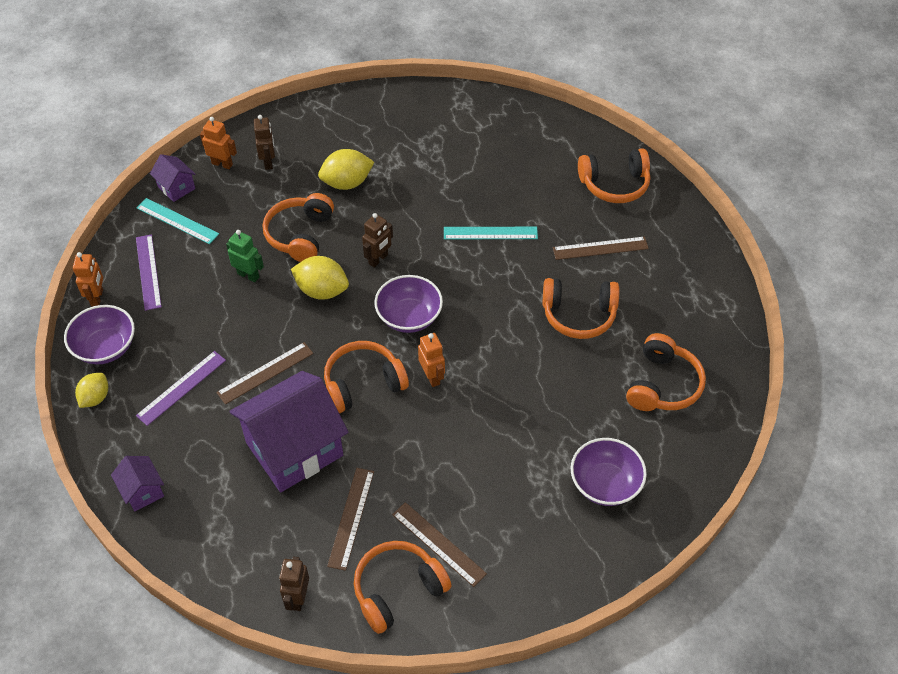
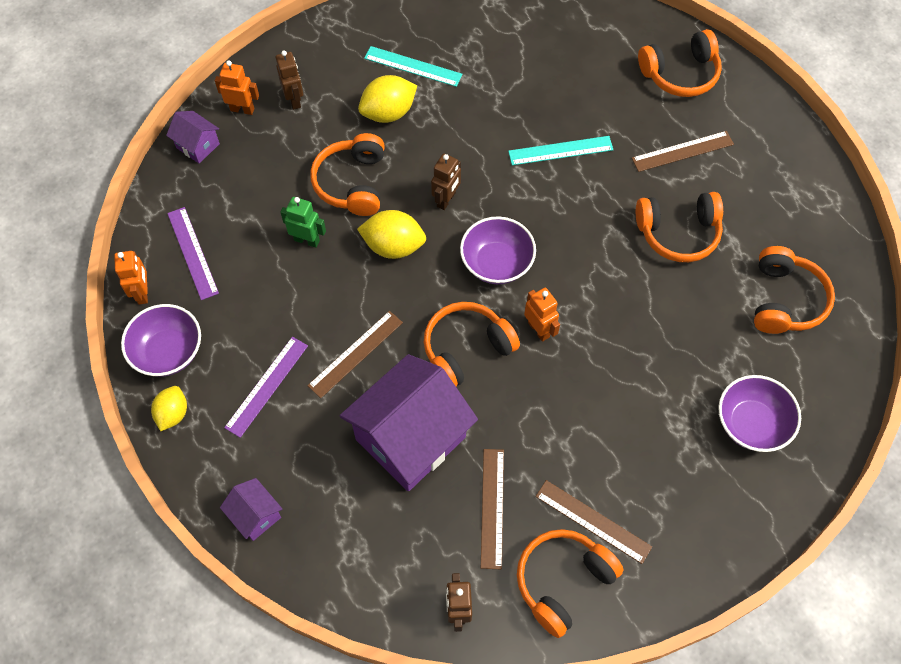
camera: 10 degrees left, 10 degrees up
(177, 221) = (209, 186): turquoise ruler -> turquoise ruler (413, 66)

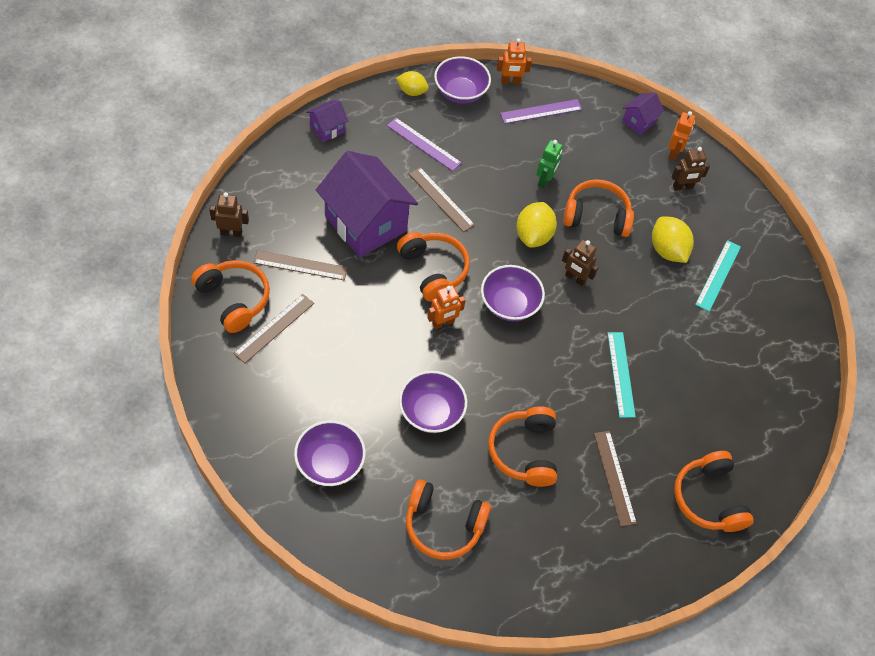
camera: 90 degrees right, 5 degrees down
(658, 328) = (431, 412): none -> purple bowl

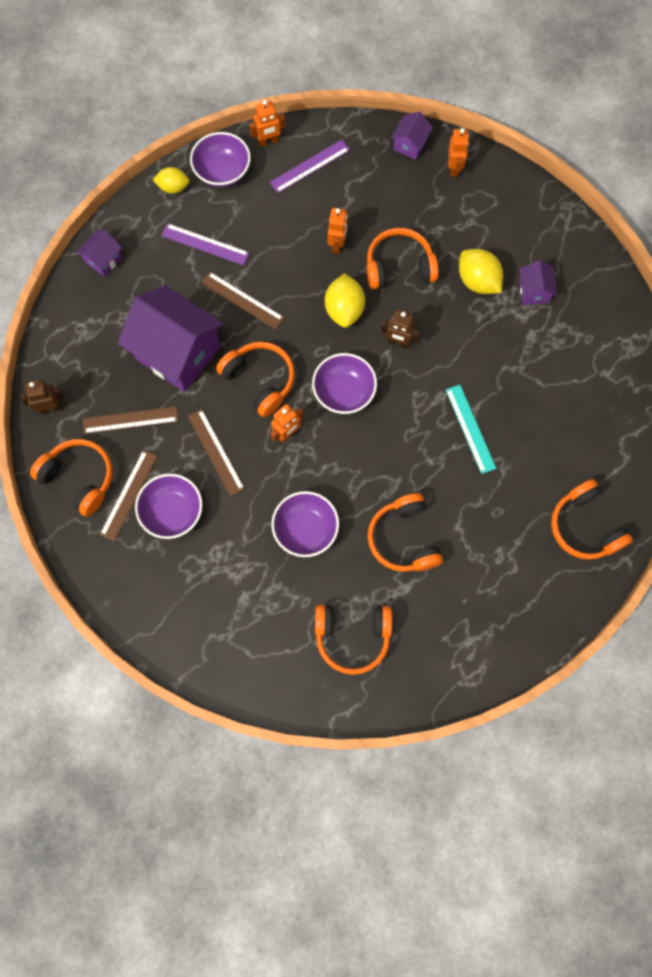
camera: 10 degrees left, 15 degrees up
(330, 463) = (229, 613): purple bowl -> purple bowl (172, 512)
(545, 180) = (337, 244): green robot -> orange robot
(614, 477) = (494, 536): brown ruler -> brown ruler (215, 452)
(682, 187) = (473, 205): brown robot -> none
(718, 275) = (533, 291): turquoise ruler -> purple house

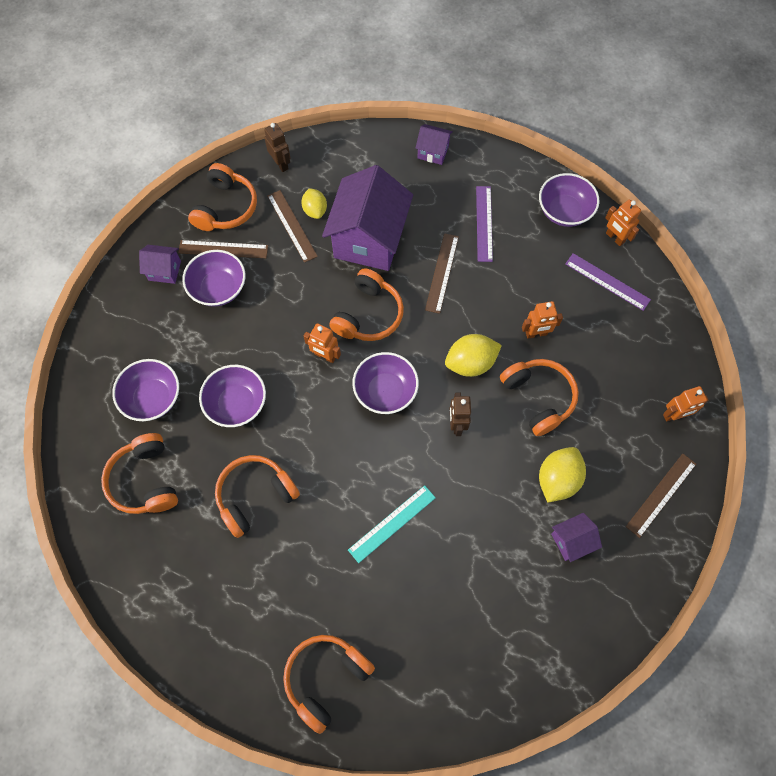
camera: 70 degrees right, 5 degrees down
(173, 187) = (528, 178): yellow lemon -> yellow lemon (315, 210)
(215, 452) = (286, 302): brown ruler -> brown ruler (661, 494)
(269, 608) = (153, 398): none -> purple bowl
(410, 145) = (678, 364): purple house -> purple house (164, 270)

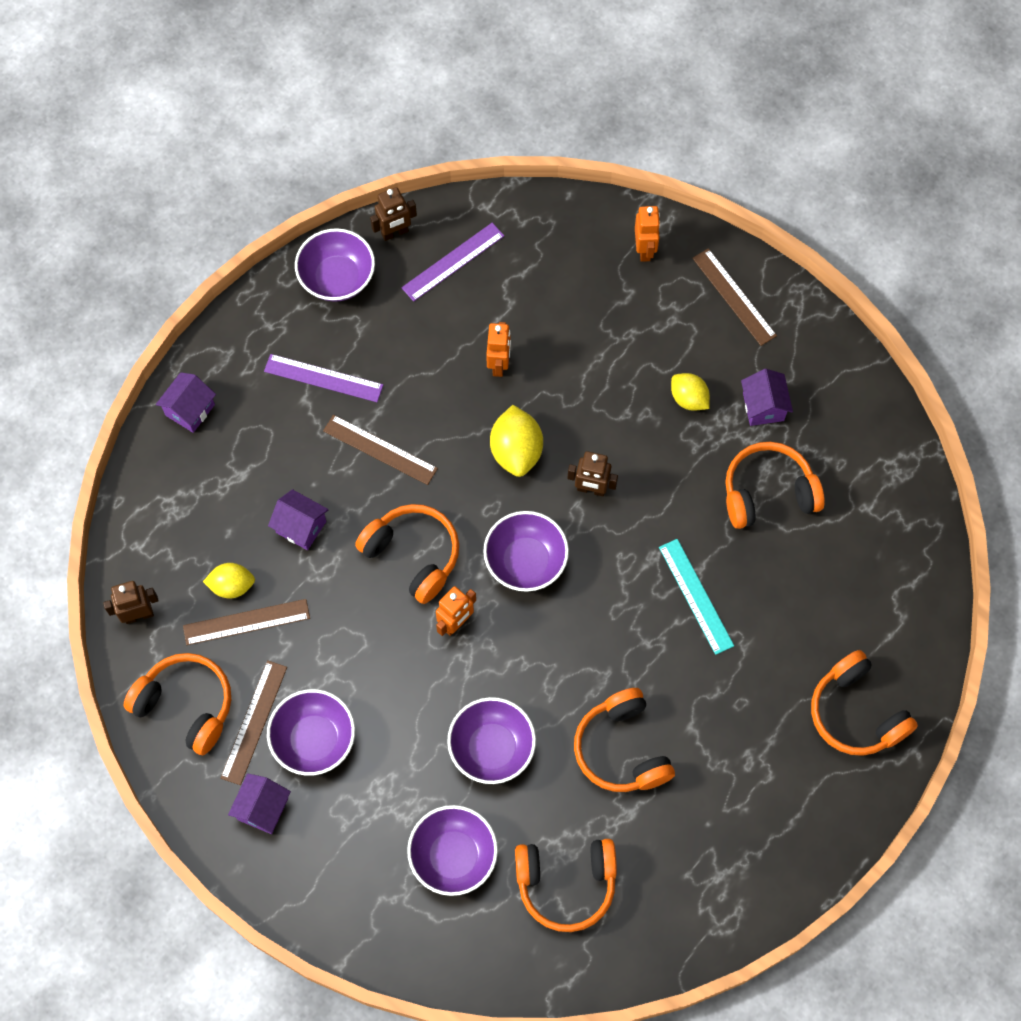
camera: 75 degrees left, 0 degrees up
(369, 239) = (301, 527): purple house -> purple house, size x0.45
(538, 398) = (583, 388): orange headphones -> orange headphones (768, 493)
(557, 479) = (688, 399): yellow lemon -> yellow lemon, size x0.65
(614, 238) = (395, 233): orange robot -> brown robot

